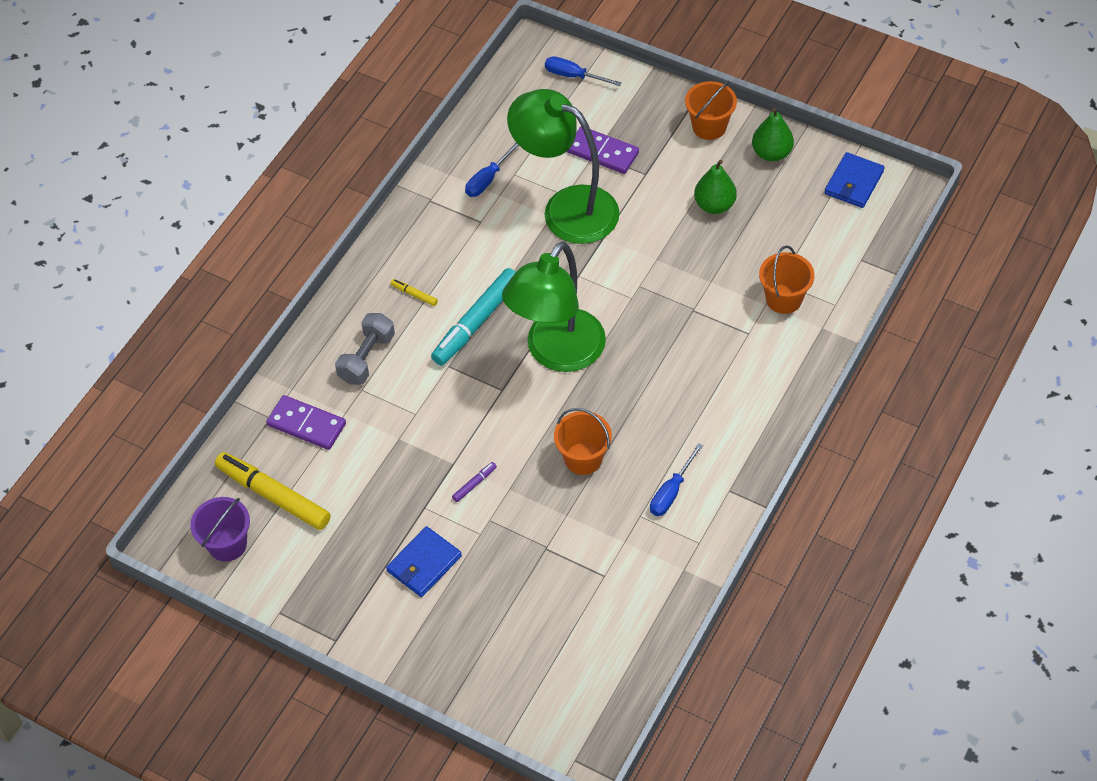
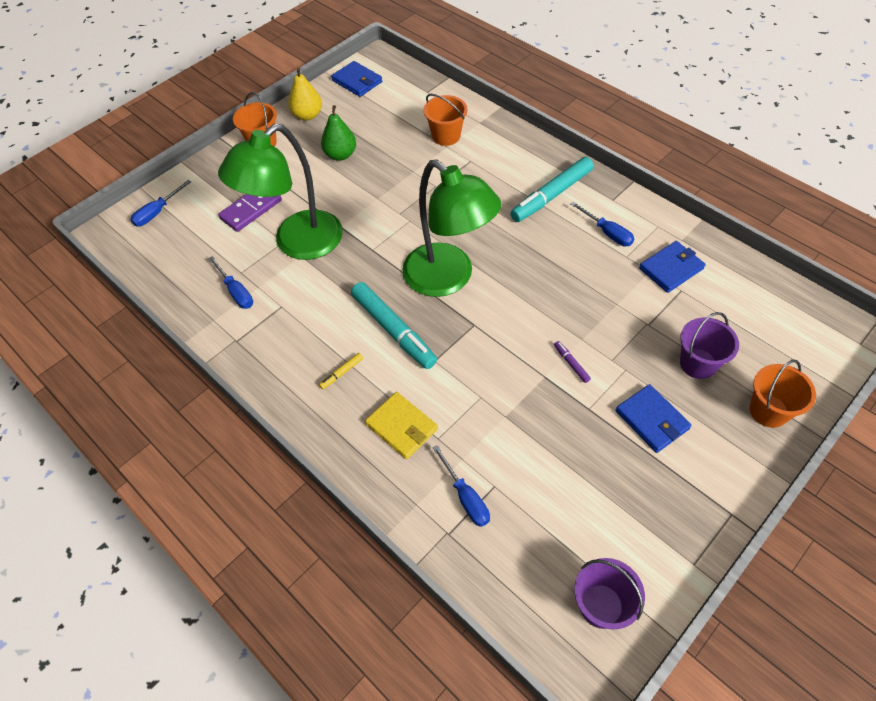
camera: 75 degrees left, 0 degrees up
(274, 495) = (547, 545): yellow marker -> none
(306, 424) = (465, 497): purple domino -> blue screwdriver
(367, 358) = (401, 427): grey dumbbell -> yellow wallet
(505, 599) = (698, 363): none -> purple bucket
(583, 458) = (562, 281): orange bucket -> orange bucket (768, 411)
(634, 562) = (671, 268): none -> blue wallet
(715, 426) = (551, 195): none -> turquoise marker
(771, 153) = (307, 115): green pear -> yellow pear

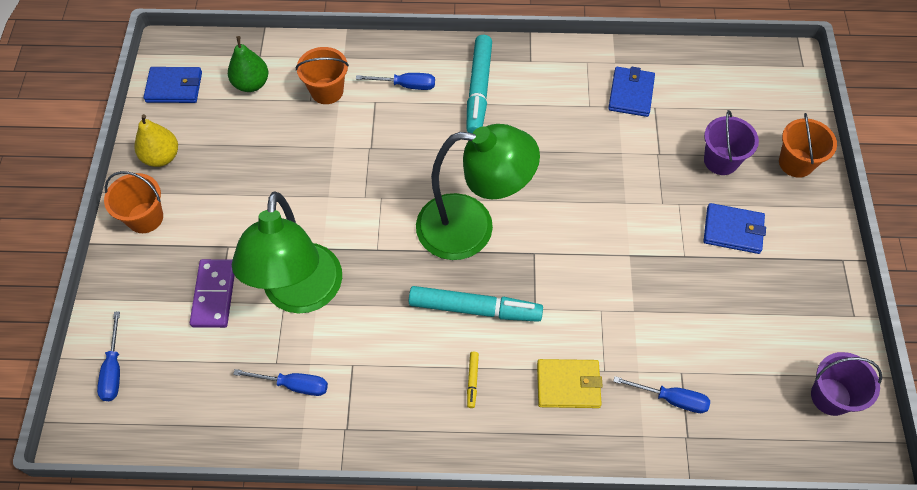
camera: 45 degrees left, 5 degrees up
(340, 155) = (244, 177): green pear -> green pear (251, 84)
(571, 364) = (638, 229): purple marker -> none
(607, 233) = (555, 94): blue screwdriver -> blue screwdriver (406, 85)

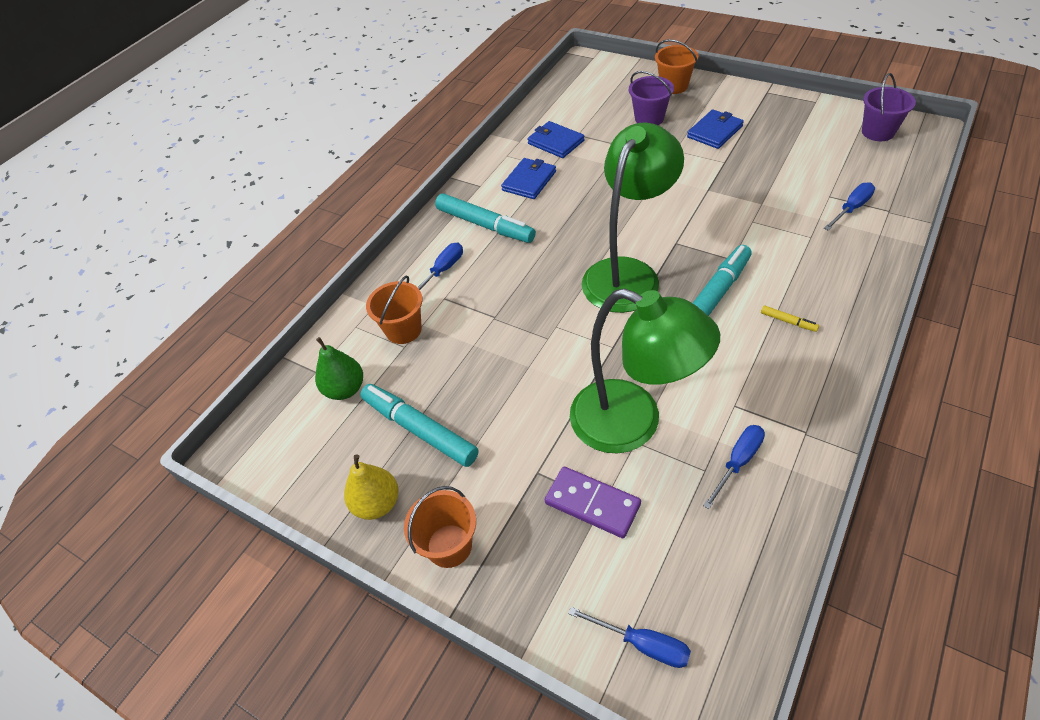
camera: 55 degrees left, 10 degrees down
(174, 87) = (292, 462): blue wallet -> blue wallet (529, 181)
(235, 151) = (420, 429): none -> turquoise marker
(568, 385) = (816, 262): yellow wallet -> none

